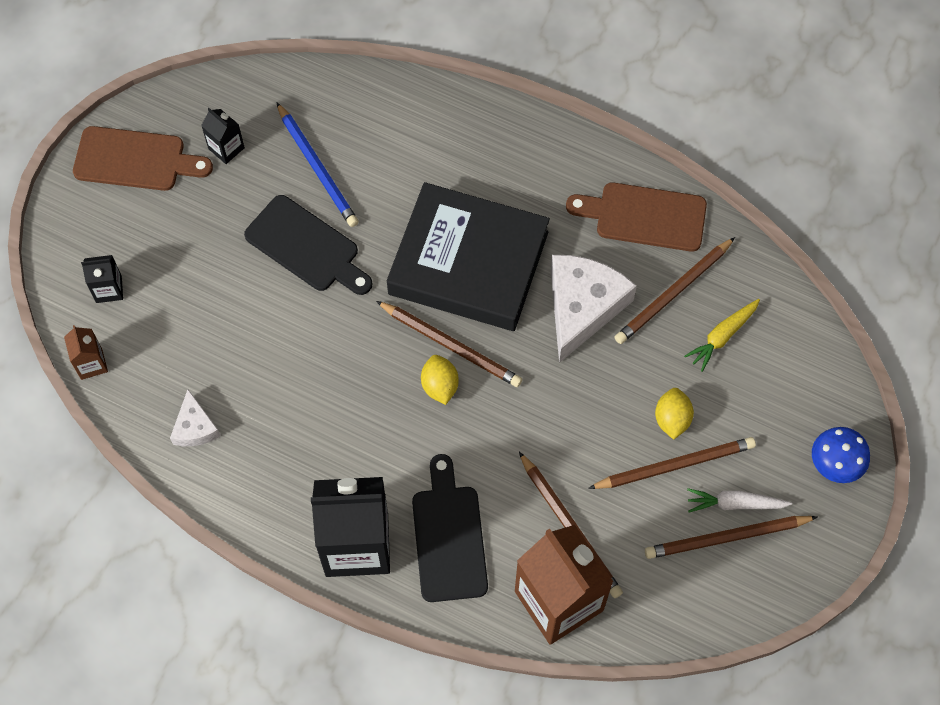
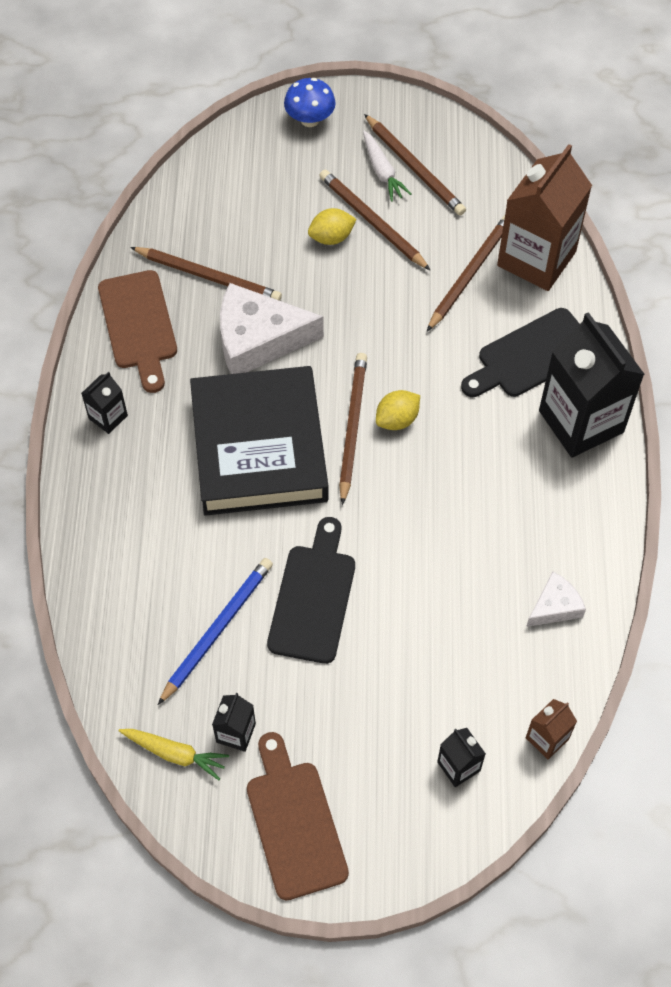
camera: 115 degrees left, 5 degrees down
(558, 160) = (108, 417): none -> black carton
(722, 336) = (233, 228): yellow carrot -> yellow carrot (175, 754)

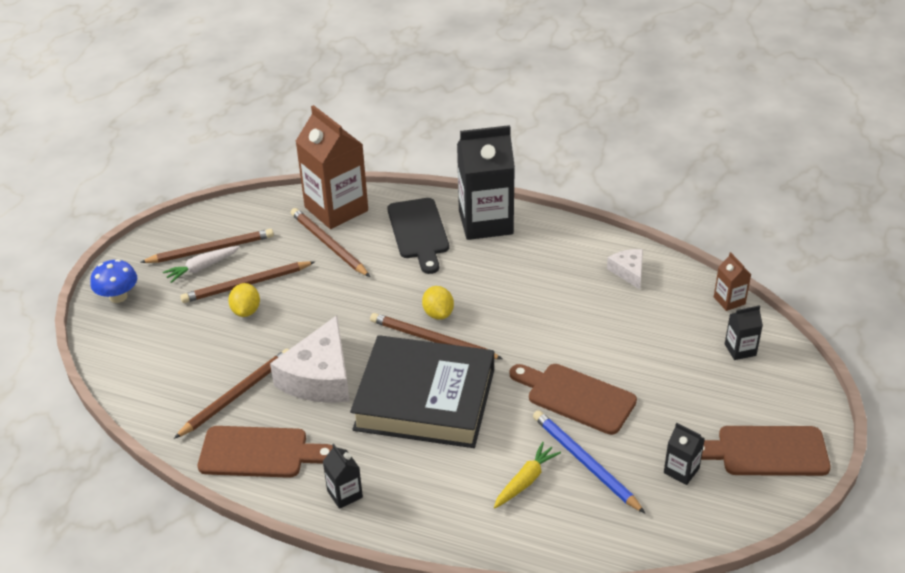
camera: 70 degrees left, 20 degrees down
(175, 754) = (690, 514): yellow carrot -> yellow carrot (525, 481)
(313, 597) = (576, 397): black cutting board -> brown cutting board
(382, 171) = (202, 268): white carrot -> white carrot turned 150 degrees clockwise

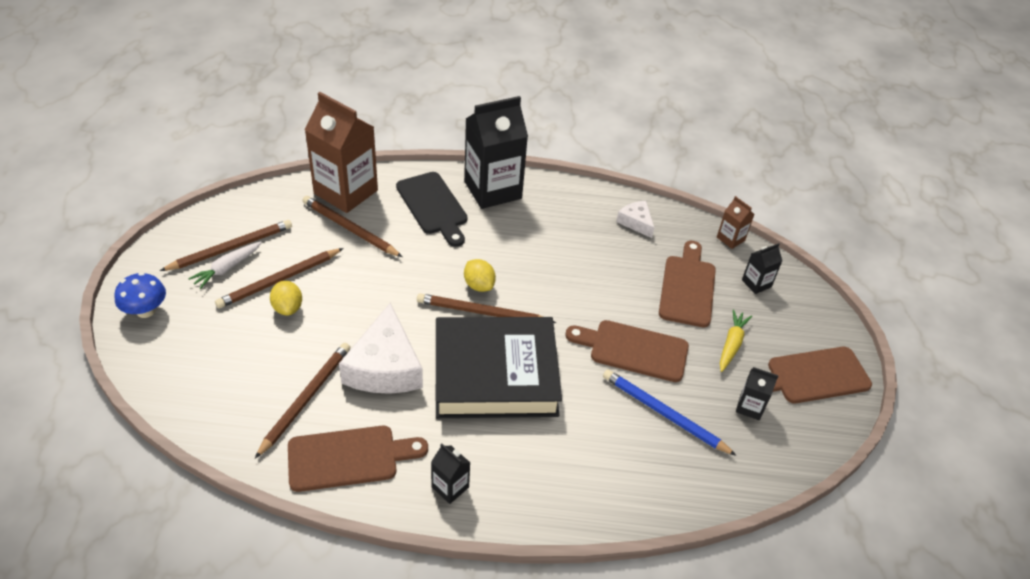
camera: 20 degrees left, 5 degrees up
(525, 481) = (617, 441): yellow carrot -> yellow carrot (731, 344)
(660, 344) = (687, 287): none -> brown cutting board

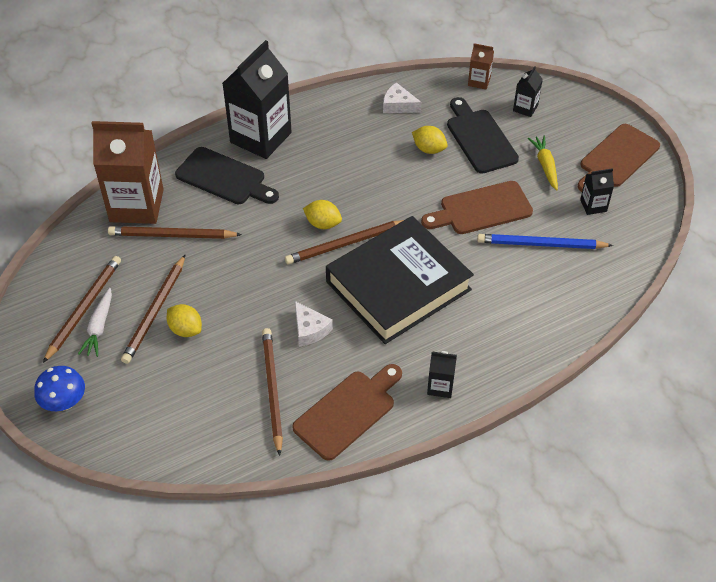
camera: 30 degrees left, 5 degrees up
(385, 367) = (310, 329): white cheese -> white cheese, size x0.52
(631, 272) = (429, 149): none -> yellow lemon
(687, 287) = (479, 138): brown cutting board -> black cutting board

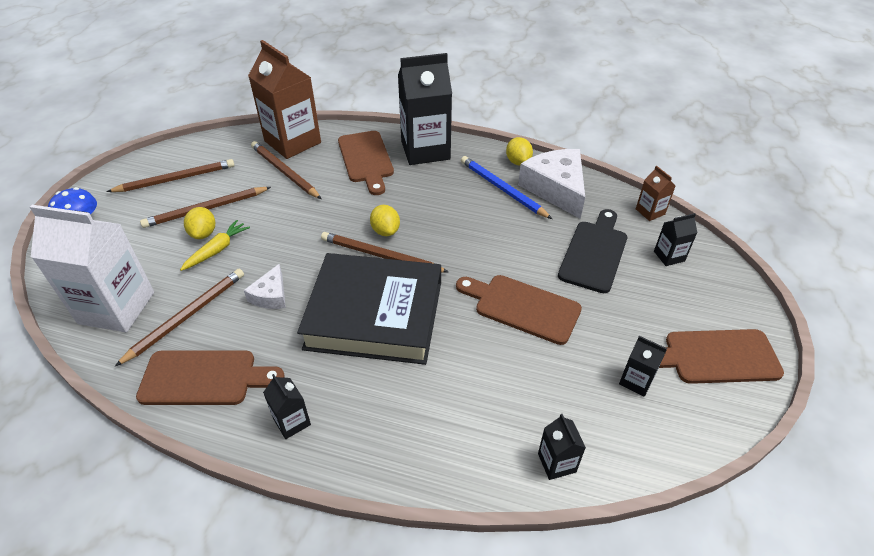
camera: 45 degrees right, 5 degrees down
(99, 327) = (165, 195): white carrot -> none
(209, 427) = (117, 308): none -> white carton
(224, 178) = (366, 159): black cutting board -> brown cutting board
(398, 105) = (556, 188): white cheese -> white cheese, size x1.93
(429, 149) = (539, 233): yellow lemon -> yellow lemon (518, 162)
(541, 244) = (538, 376): blue pencil -> blue pencil (502, 189)
(545, 166) = (629, 313): yellow carrot -> yellow carrot (217, 250)
(605, 284) = (556, 463): none -> black carton

